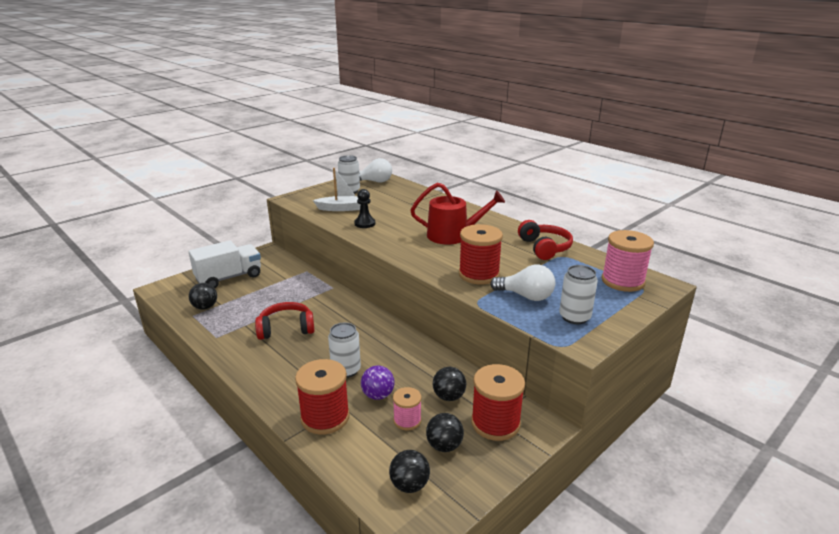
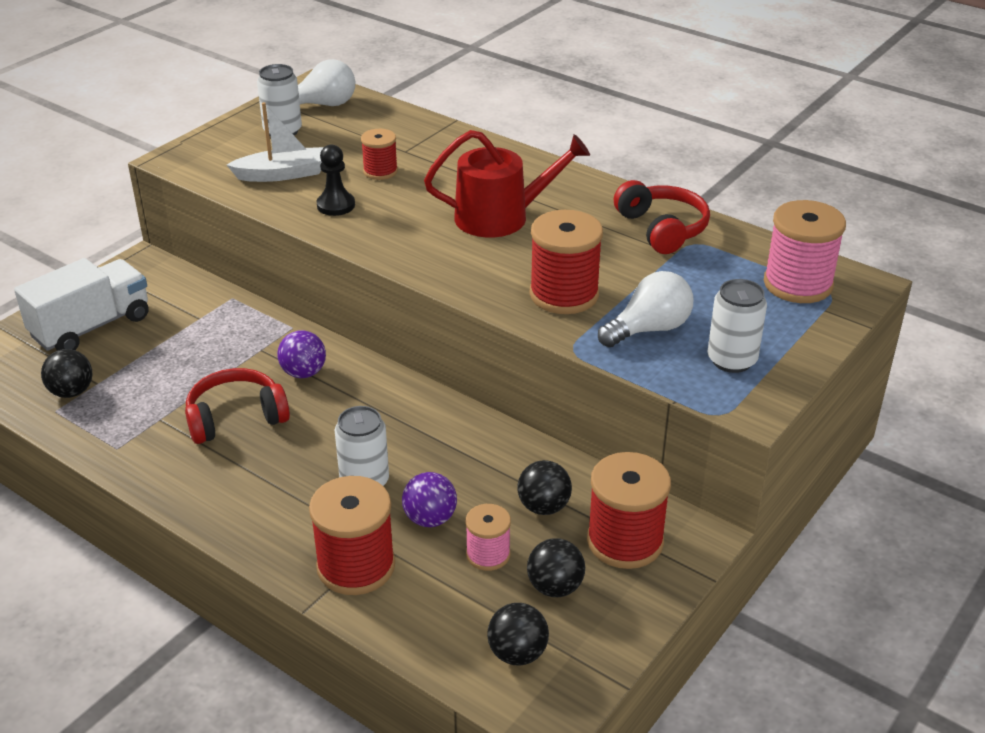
camera: 10 degrees left, 10 degrees up
(331, 310) = (303, 373): none -> purple ball
(394, 211) = (380, 171): none -> red spool
(526, 296) = (649, 329): white light bulb -> white light bulb turned 45 degrees counterclockwise

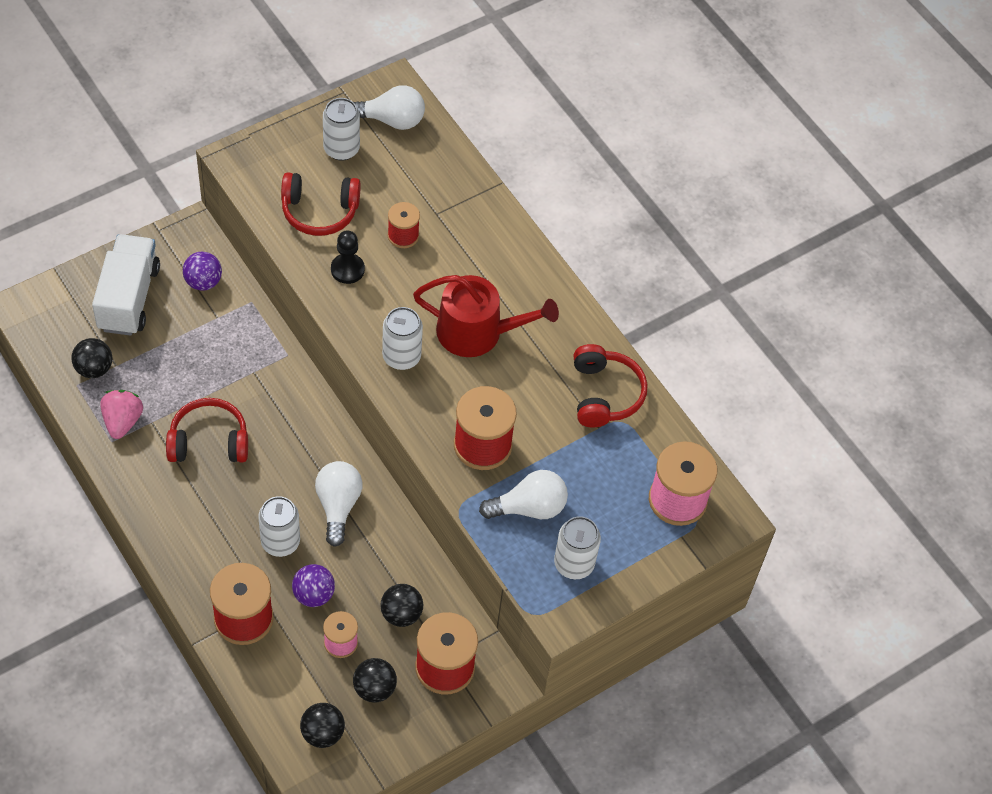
camera: 15 degrees right, 20 degrees up
(91, 327) = (129, 298): white truck -> white truck turned 60 degrees counterclockwise
(124, 427) = (122, 421): none -> pink strawberry
(283, 174) = (319, 211): white boat -> red headphones
(303, 373) = (277, 410): purple ball -> purple ball (203, 282)
(415, 432) = (338, 506): none -> white light bulb
(432, 252) = (401, 356): none -> white can

